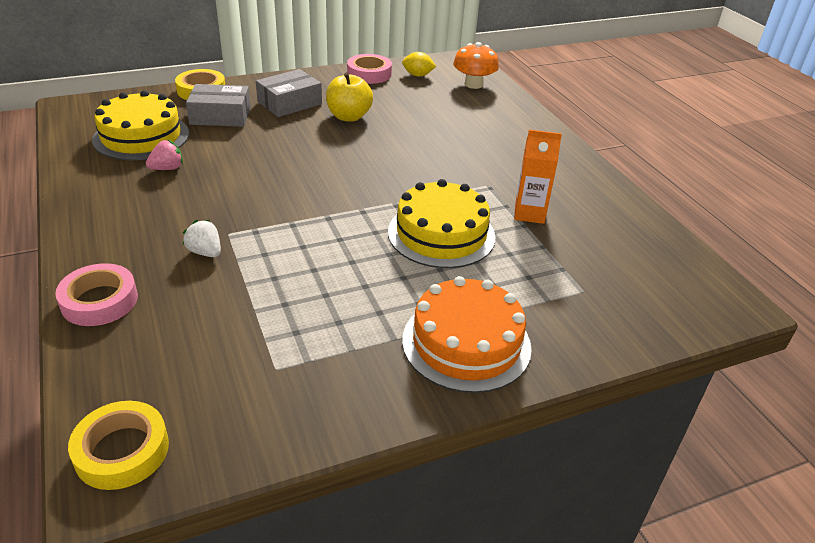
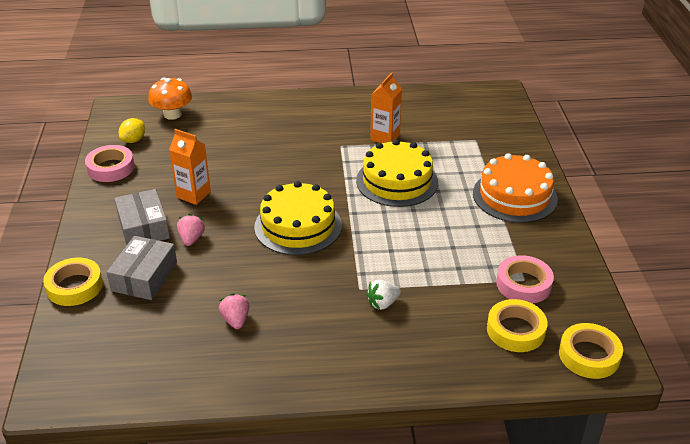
camera: 70 degrees left, 0 degrees up
(99, 301) = (431, 367): pink tape -> pink tape (523, 284)
(141, 136) = (159, 337): yellow cake -> yellow cake (298, 226)
(169, 368) = (515, 330): none -> yellow tape
(280, 127) = (191, 239): none -> pink strawberry
(349, 117) = (193, 195): yellow apple -> orange carton

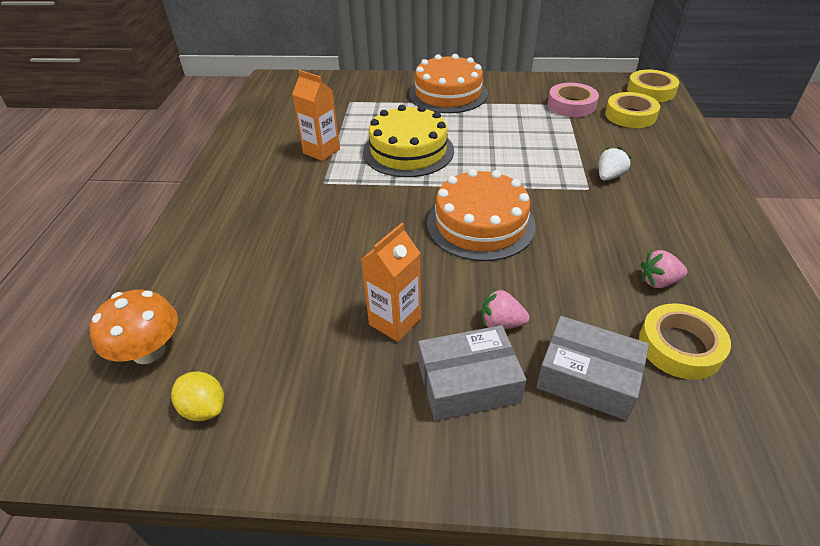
camera: 80 degrees left, 5 degrees up
(74, 286) = (622, 477): yellow tape -> yellow tape (680, 346)
(111, 168) = (282, 442): pink tape -> none
(298, 226) = (480, 224): yellow cake -> orange cake
(383, 303) = (609, 176): white strawberry -> white strawberry turned 120 degrees counterclockwise

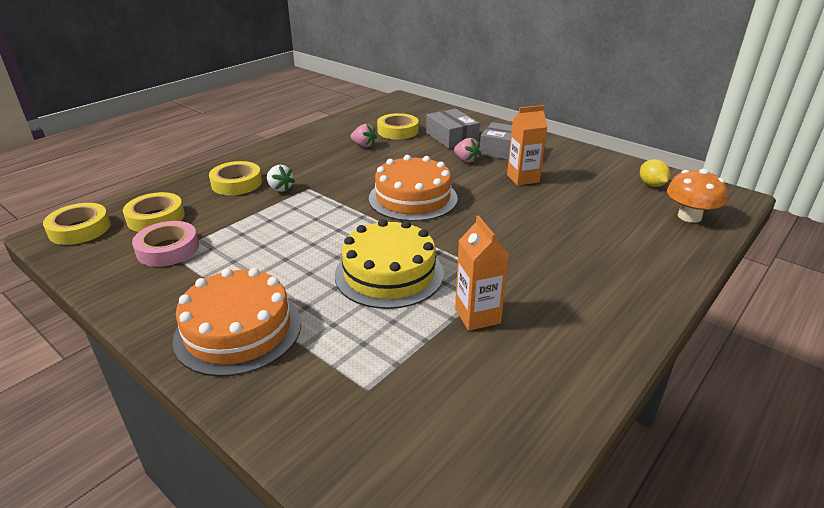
camera: 145 degrees left, 10 degrees down
(609, 176) = (280, 188): white strawberry -> white strawberry turned 120 degrees counterclockwise
(652, 164) = (236, 183): none -> yellow tape

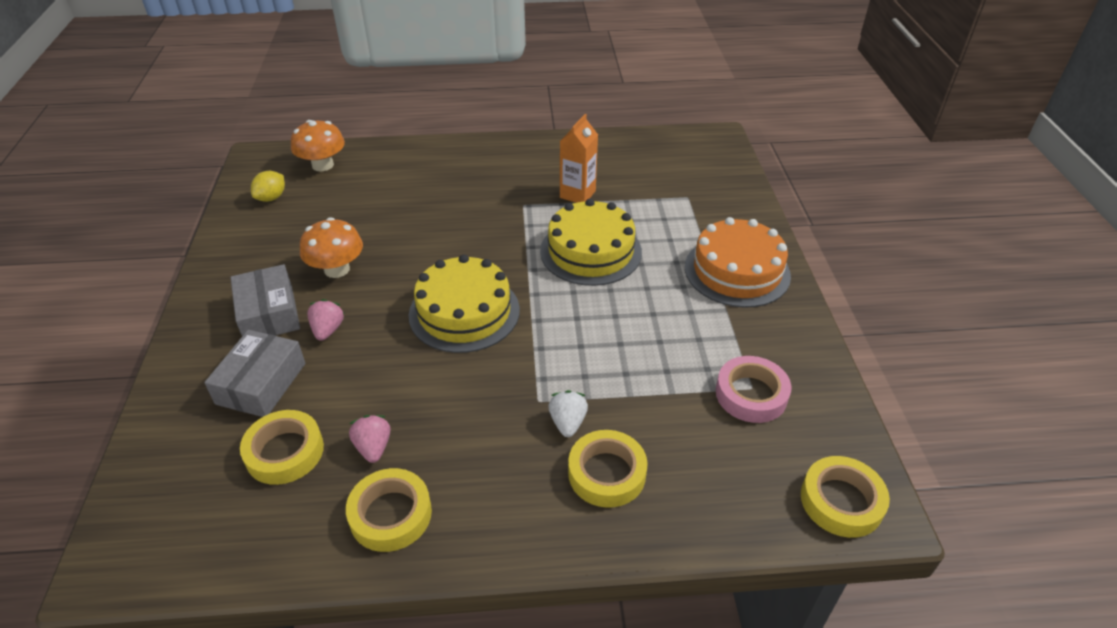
camera: 135 degrees left, 10 degrees up
(156, 218) = (742, 463): yellow tape -> yellow tape (390, 514)
(413, 198) = (464, 312): orange cake -> yellow cake
(523, 178) = (337, 269): orange carton -> orange mushroom

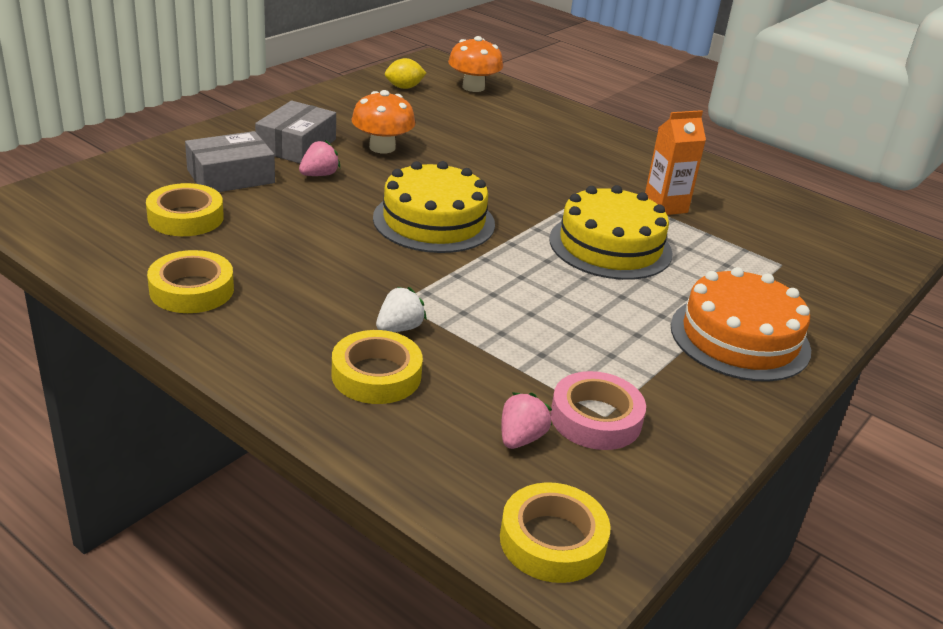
camera: 40 degrees right, 10 degrees down
(373, 447) = (241, 250): pink strawberry -> pink strawberry (521, 438)

